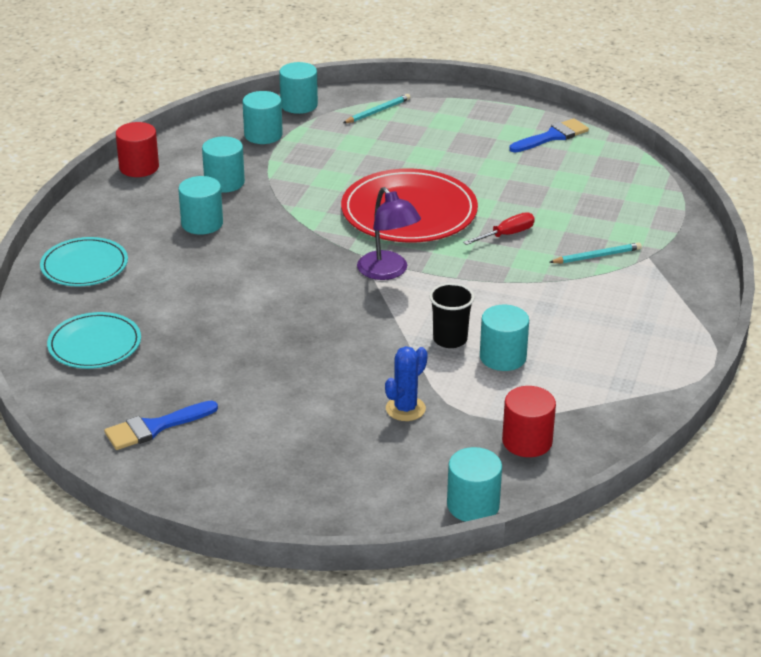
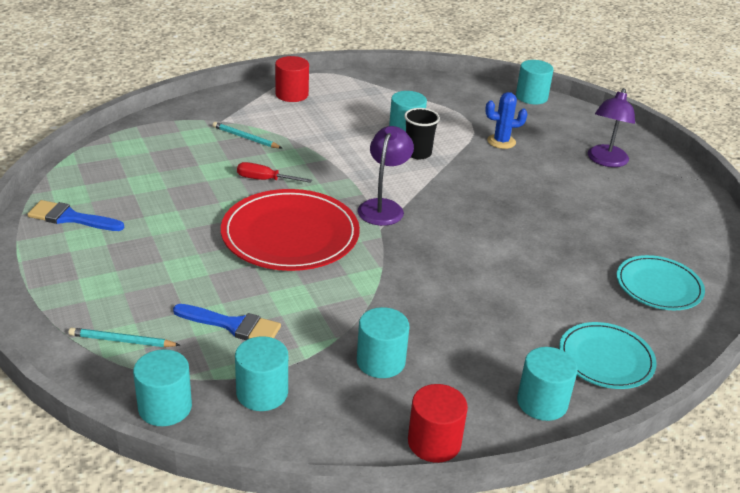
camera: 135 degrees left, 0 degrees up
(155, 427) = (665, 213): blue brush -> blue brush (233, 325)
(202, 223) = (457, 332): turquoise cylinder -> turquoise cylinder (542, 402)
(278, 458) = (605, 161): none -> purple lamp
(527, 441) = (463, 100): red cylinder -> red cylinder (292, 94)

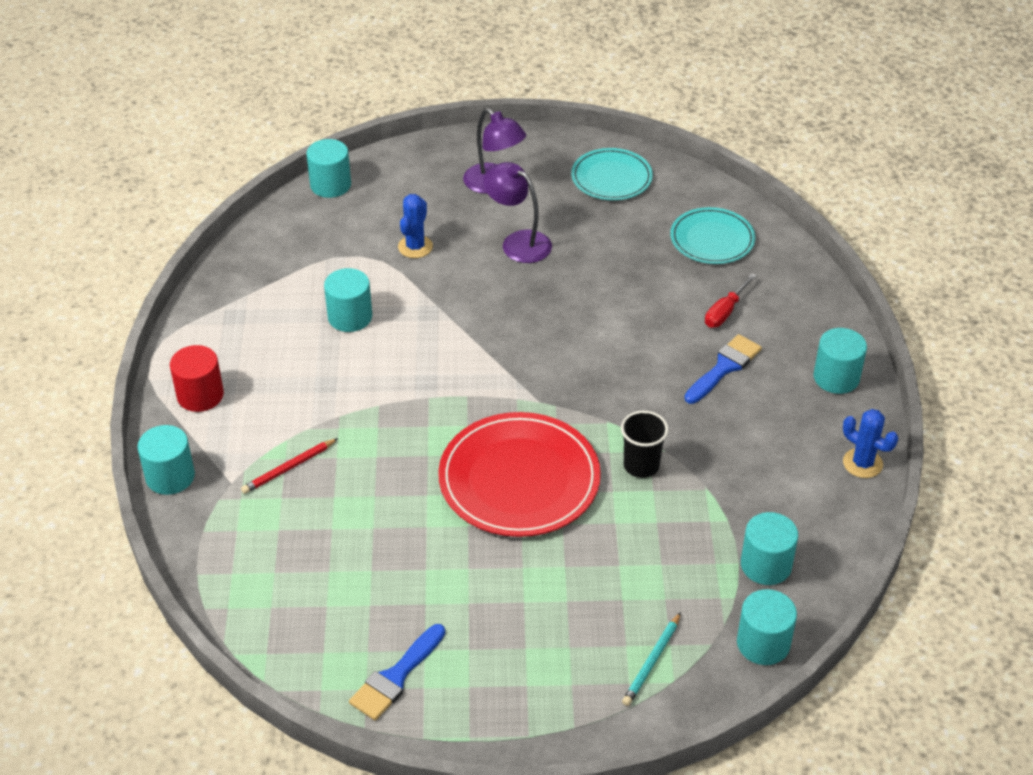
camera: 65 degrees left, 10 degrees up
(233, 325) = (659, 564): blue brush -> blue brush (724, 367)
(245, 138) = (289, 468): turquoise pencil -> red pencil
(264, 180) = (396, 473): red screwdriver -> red screwdriver (725, 312)
(380, 361) = (750, 467): turquoise cylinder -> turquoise cylinder (170, 476)
(383, 207) = (500, 387): purple lamp -> purple lamp (518, 242)
(418, 153) = (405, 323): black cup -> black cup (641, 465)
(434, 442) = (862, 463): red cylinder -> blue cactus
(606, 358) = (796, 315): turquoise plate -> turquoise plate (611, 177)

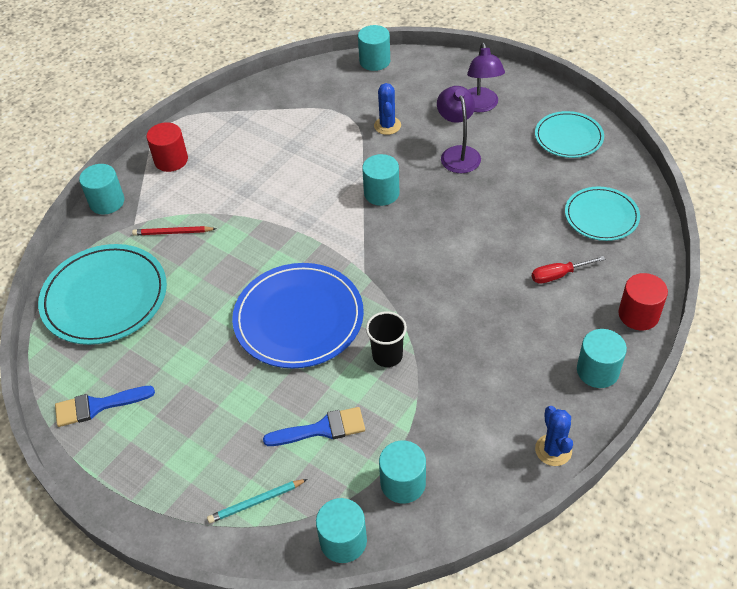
camera: 40 degrees right, 5 degrees up
(282, 572) = (105, 297): none -> turquoise plate
(350, 317) = (302, 153): turquoise cylinder -> turquoise cylinder (381, 193)
(415, 247) = (387, 126): blue cactus -> blue cactus turned 60 degrees counterclockwise
(519, 479) = (298, 318): red plate -> blue plate
(724, 367) = (517, 316): blue brush -> blue brush (322, 429)
(825, 311) = (638, 314): none -> red cylinder

